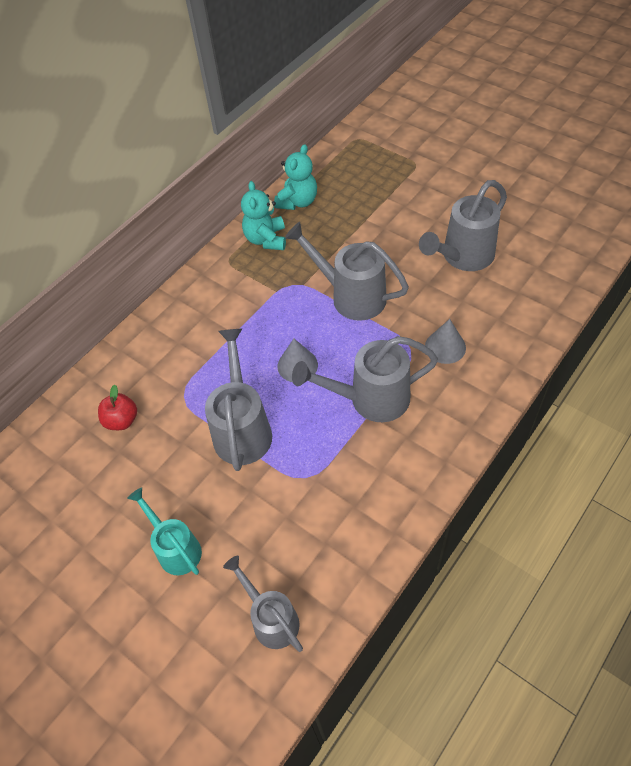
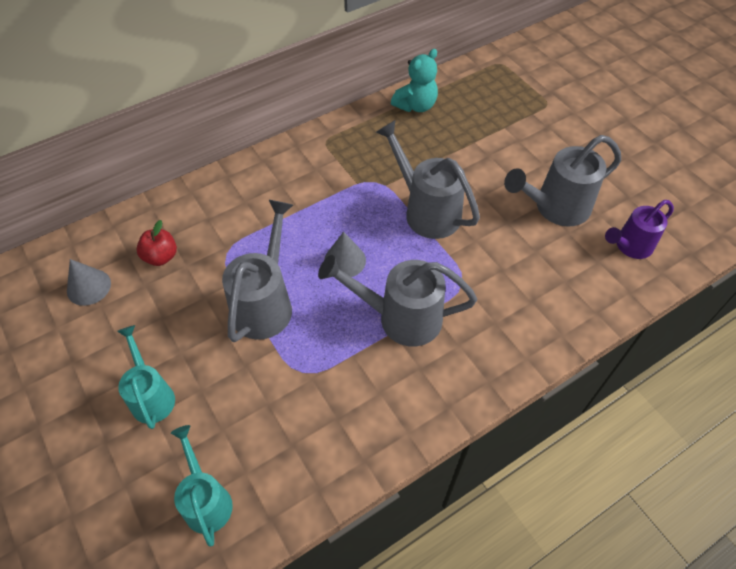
camera: 15 degrees right, 0 degrees up
(266, 239) = (370, 132): turquoise teddy bear -> none
(271, 618) = (206, 500): grey watering can -> turquoise watering can
(445, 347) = (498, 291): grey cone -> grey cone (89, 287)
(539, 270) = (629, 246): none -> purple watering can

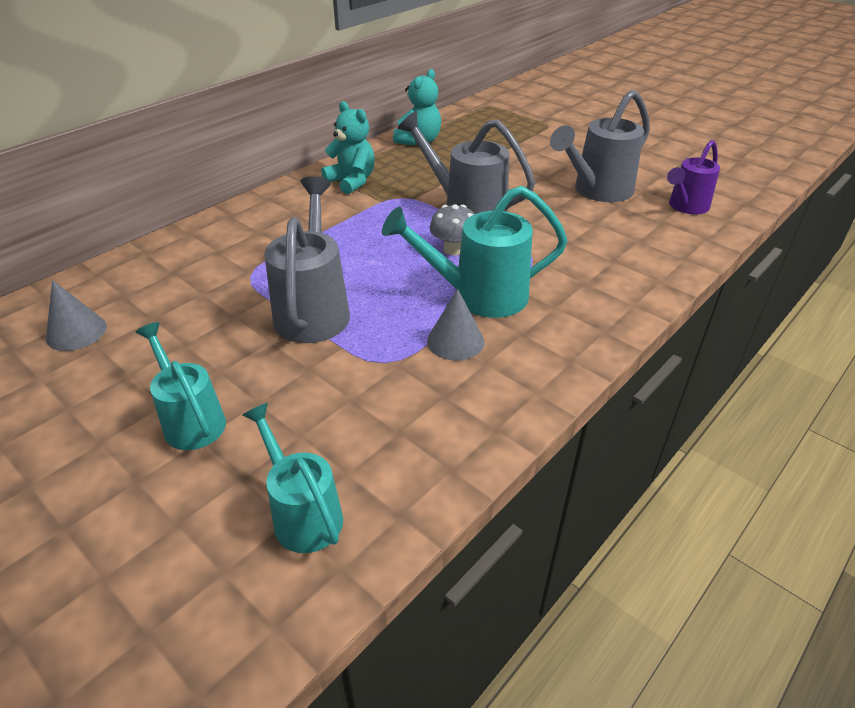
camera: 15 degrees left, 15 degrees down
(161, 257) = (167, 291): red apple -> none
(339, 152) = (352, 181): none -> turquoise teddy bear
(345, 260) = (394, 260): grey cone -> grey cone (455, 341)
(398, 257) = (453, 249): none -> grey mushroom
(400, 317) = (478, 296): grey watering can -> turquoise watering can

